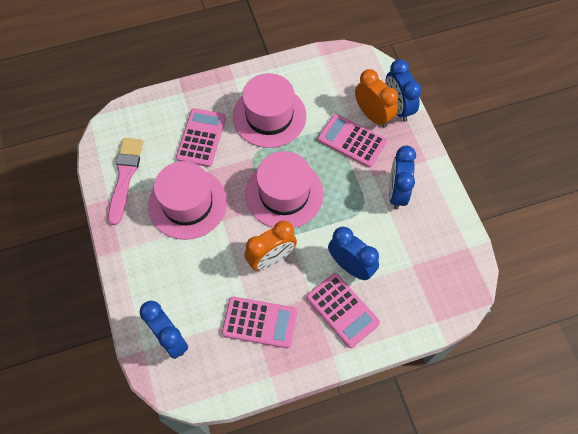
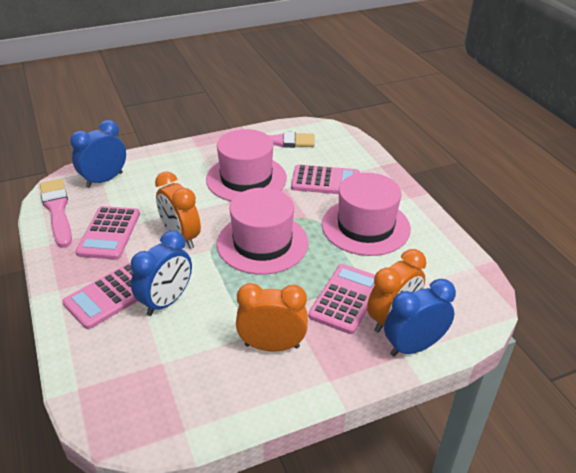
camera: 85 degrees right, 25 degrees down
(218, 379) = (57, 210): none -> pink brush
(396, 192) = (272, 346): blue clock -> orange clock

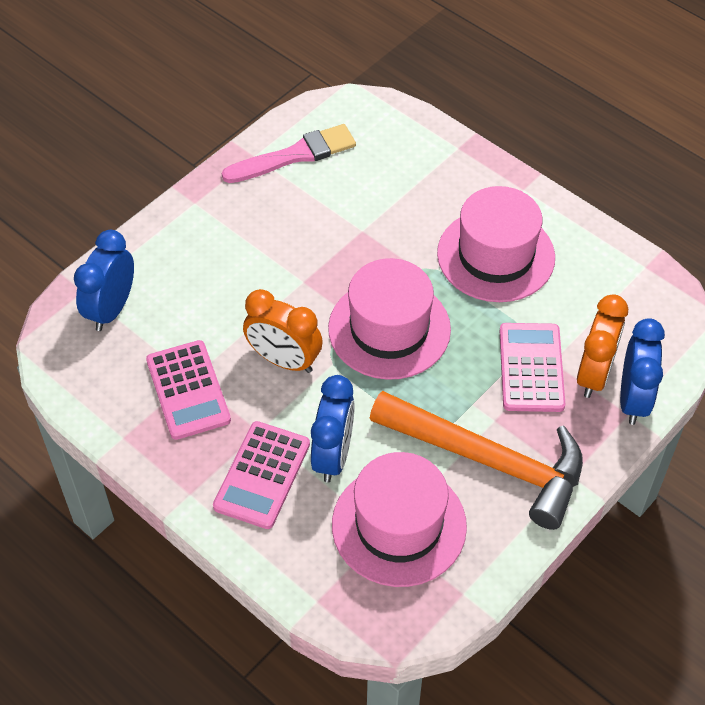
camera: 25 degrees left, 15 degrees up
(57, 210) = (89, 383): pink brush -> none
(246, 178) = (302, 235): pink hat -> pink hat (399, 525)
(272, 346) = (488, 461): orange clock -> orange hammer
(325, 181) = (406, 201): pink calculator -> none
(413, 346) = (633, 399): blue clock -> blue clock turned 150 degrees clockwise

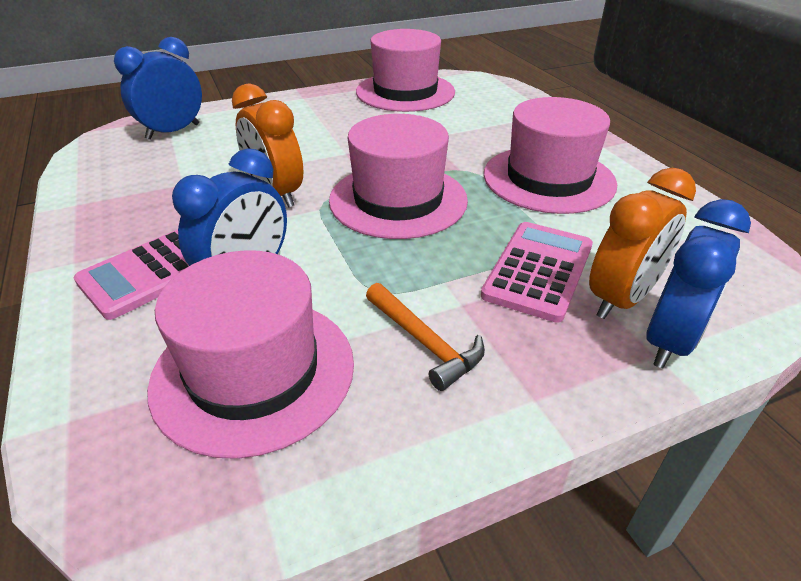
camera: 25 degrees right, 15 degrees down
(188, 390) = (169, 190): pink calculator -> none
(294, 155) = (405, 92): pink brush -> pink hat
(488, 461) = (424, 342): orange hammer -> orange hammer, size x0.47

